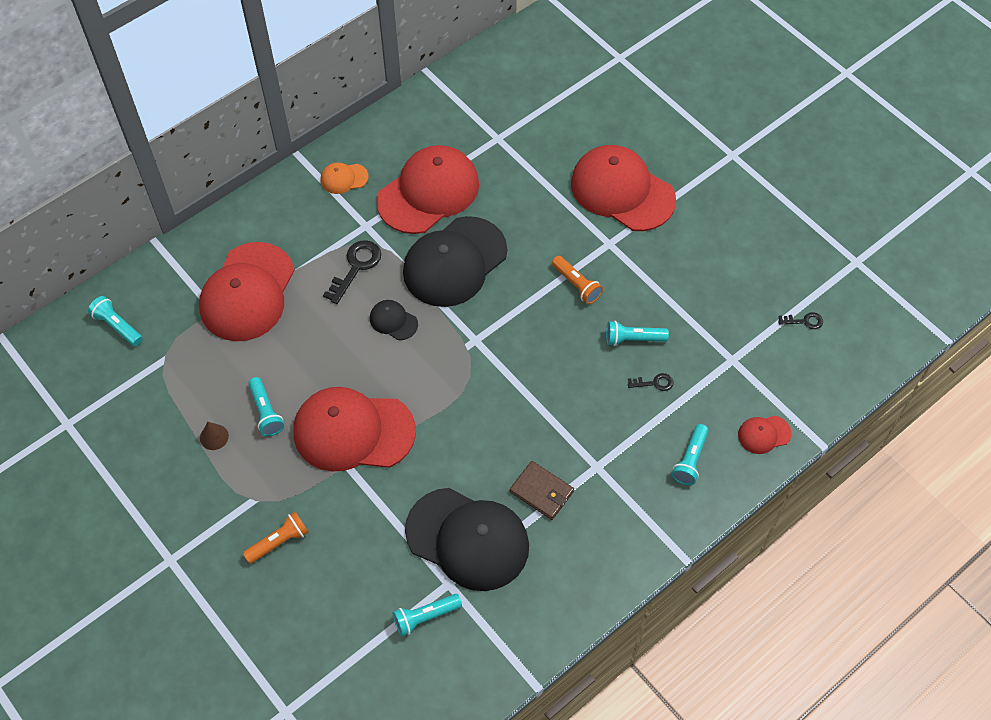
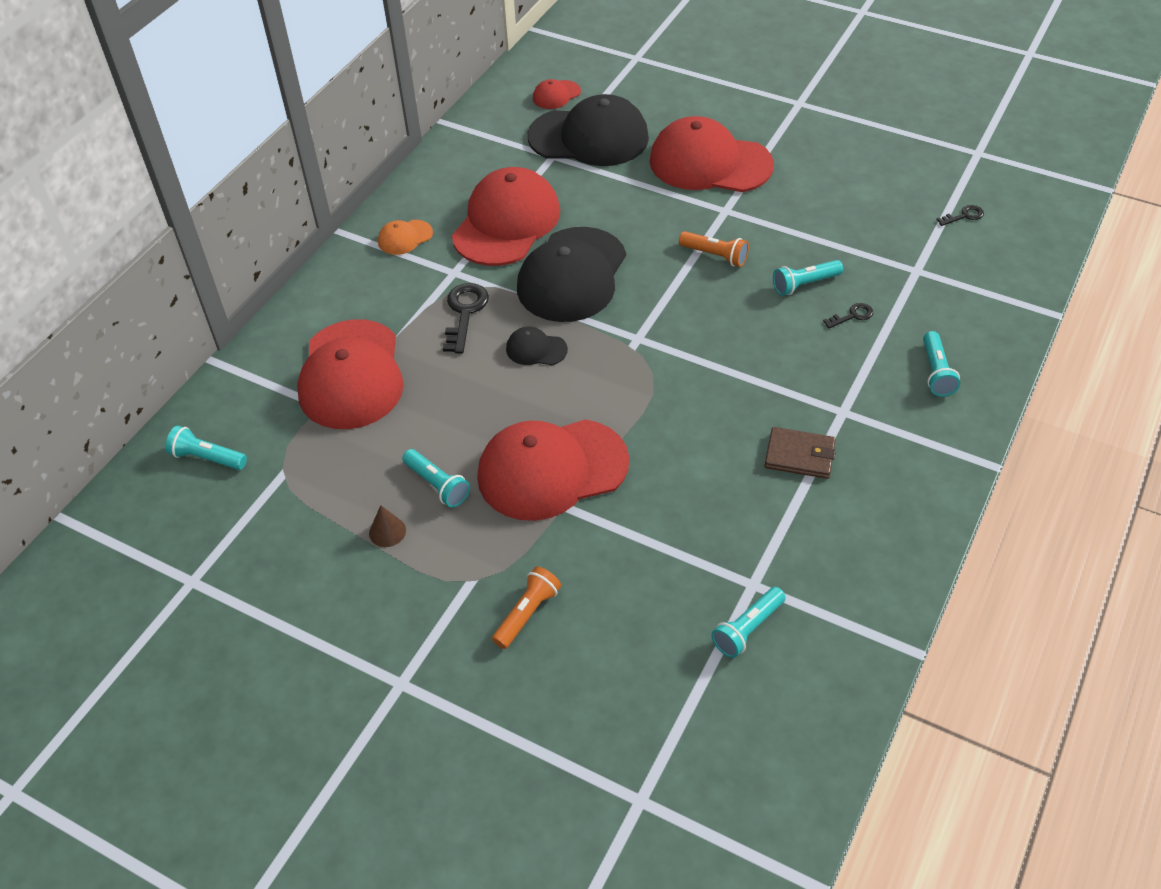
camera: 20 degrees left, 10 degrees down
(468, 539) = (747, 531): black cap -> black cap (589, 137)
(764, 434) = (993, 324): red cap -> red cap (556, 95)

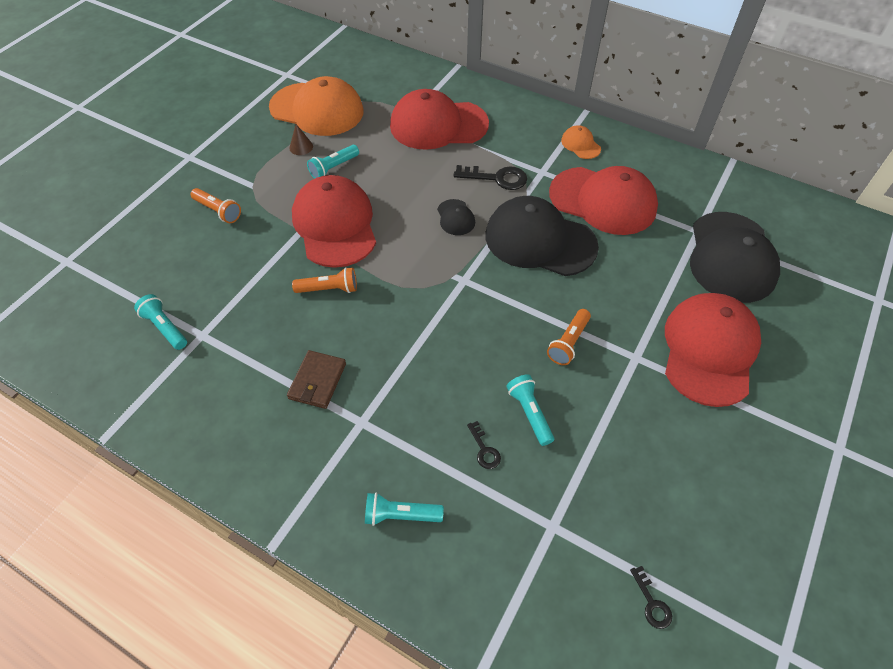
camera: 90 degrees right, 5 degrees up
(207, 458) = (376, 71): turquoise flashlight -> none
(297, 523) = (317, 109): none -> orange cap
(536, 349) = (455, 217): black cap -> black cap turned 150 degrees clockwise
(556, 95) = (792, 235): red cap -> none
(664, 462) = (329, 289): none -> orange flashlight

